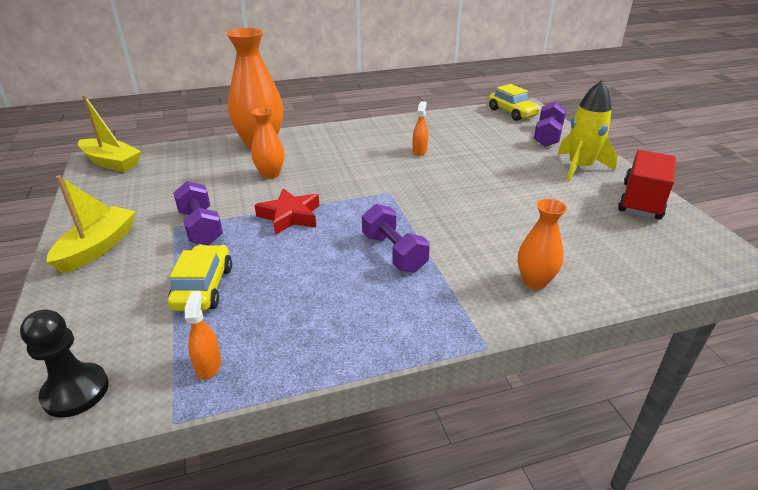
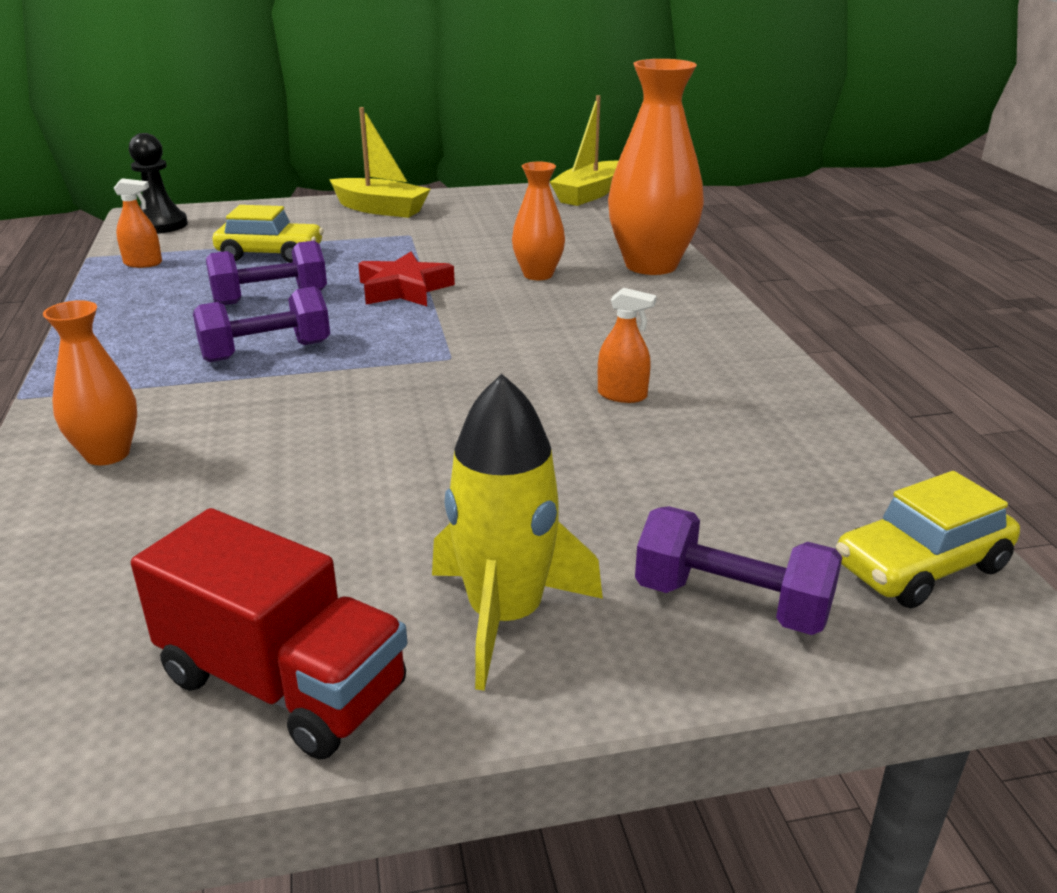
camera: 95 degrees right, 5 degrees down
(201, 227) = (399, 246): purple dumbbell -> purple dumbbell (270, 298)

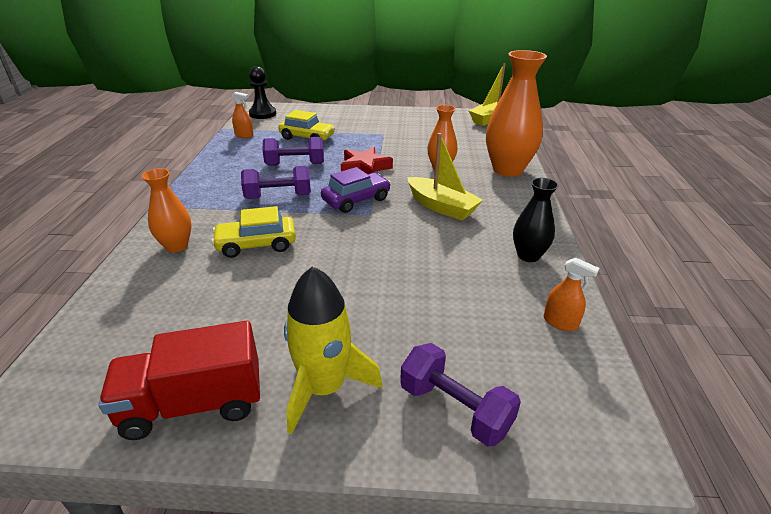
camera: 15 degrees right, 5 degrees up
(283, 684) = (193, 404): red truck -> red truck turned 120 degrees clockwise
(380, 209) = (375, 116): yellow boat -> yellow boat (441, 207)
(415, 339) = (356, 200): none -> purple car
(622, 395) = (453, 254): orange spray bottle -> orange spray bottle (560, 322)
(743, 381) = (528, 255): none -> black vase
(921, 567) = (584, 409): yellow car -> yellow car (256, 244)

